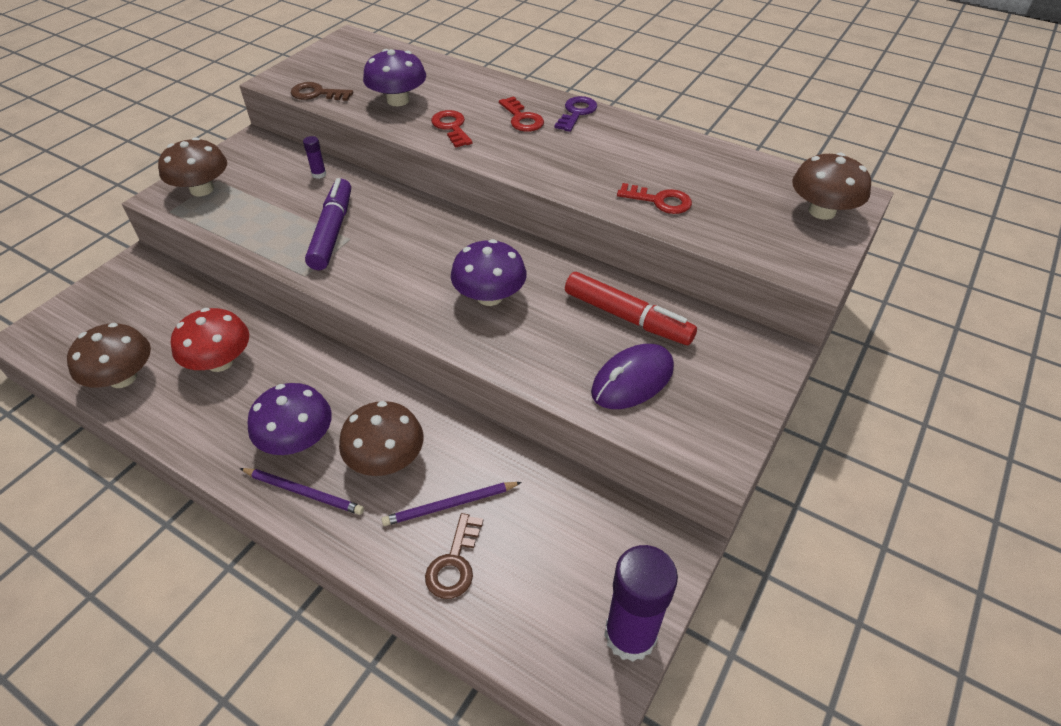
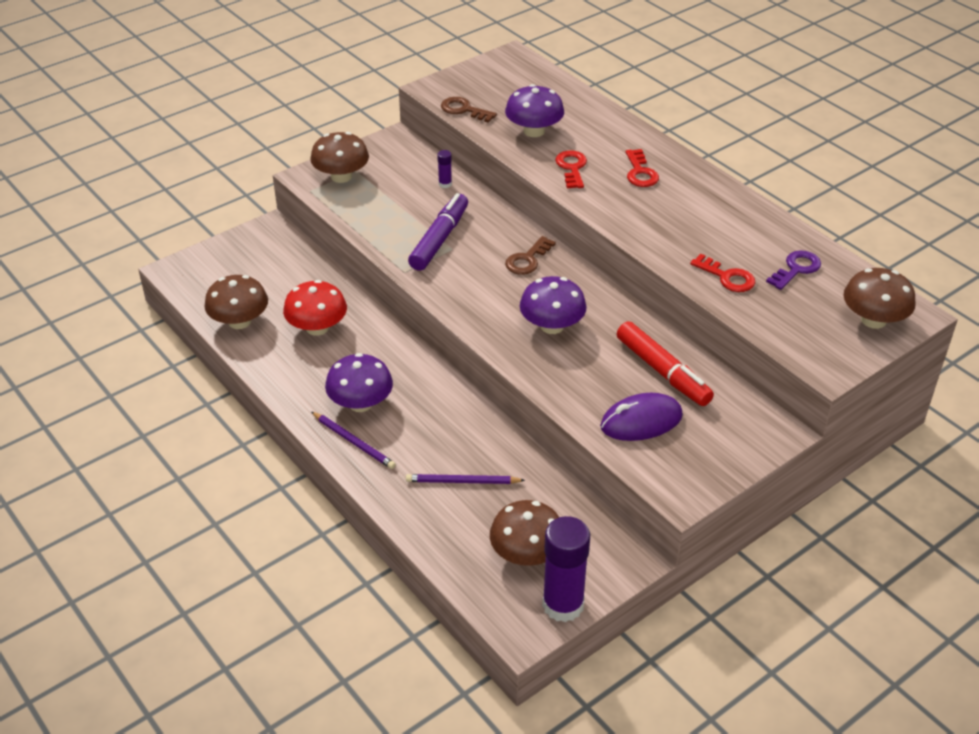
camera: 20 degrees right, 5 degrees down
(386, 459) = (425, 435): brown mushroom -> brown mushroom (526, 554)
(454, 563) = (450, 521): brown key -> brown key (527, 260)
(576, 113) = (695, 177): purple key -> purple key (796, 269)

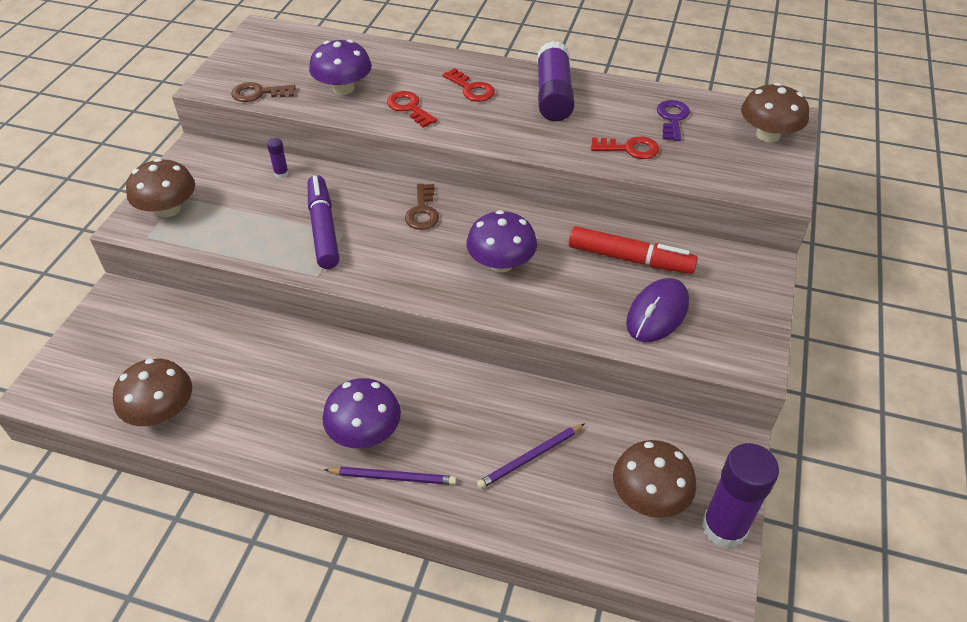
camera: 35 degrees left, 5 degrees up
(317, 328) = (253, 376): red mushroom -> none
(707, 206) = (553, 95): none -> purple glue stick

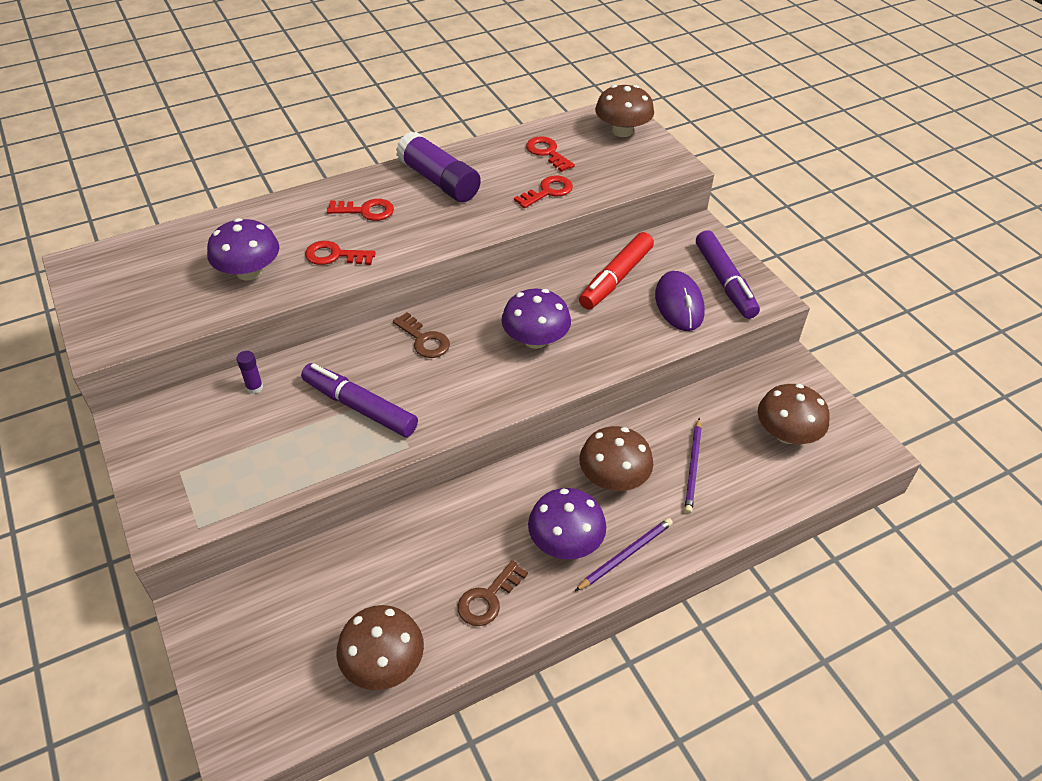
camera: 45 degrees left, 0 degrees up
(168, 209) = (184, 489): brown mushroom -> brown mushroom (613, 478)
(258, 93) = (169, 322): brown key -> brown key (488, 598)
(629, 259) = (616, 278): red marker -> red marker turned 150 degrees clockwise
(672, 119) = (547, 153): purple key -> red key
(724, 527) = (844, 419): purple glue stick -> none
(727, 322) = (724, 281): none -> purple marker

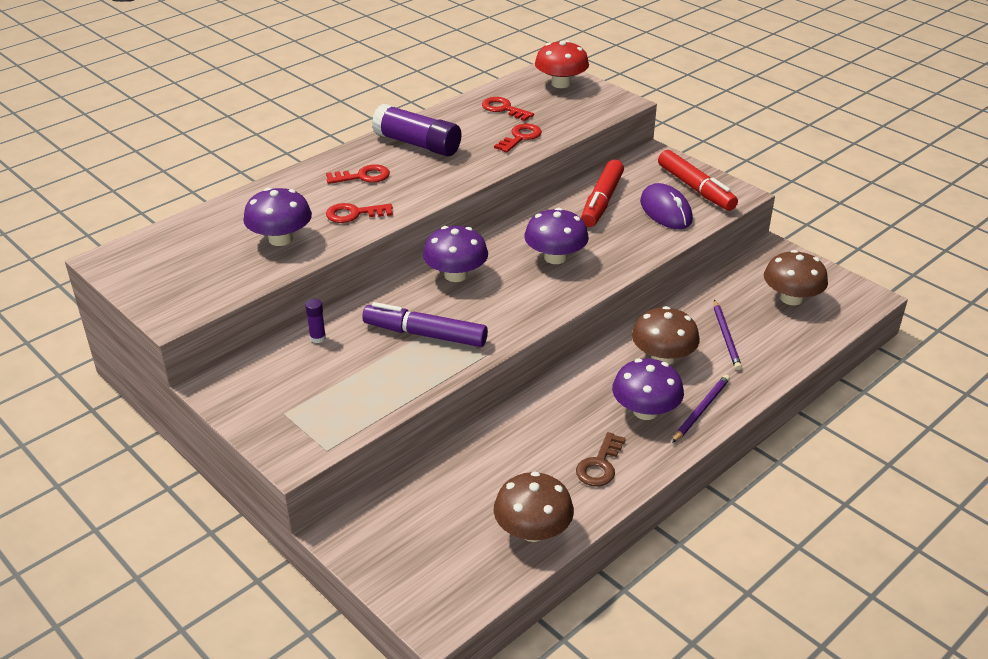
camera: 15 degrees left, 10 degrees down
(424, 340) = (456, 275): brown key -> purple mushroom
(622, 131) = (561, 83): brown mushroom -> red mushroom
(724, 281) = (695, 188): purple marker -> red marker

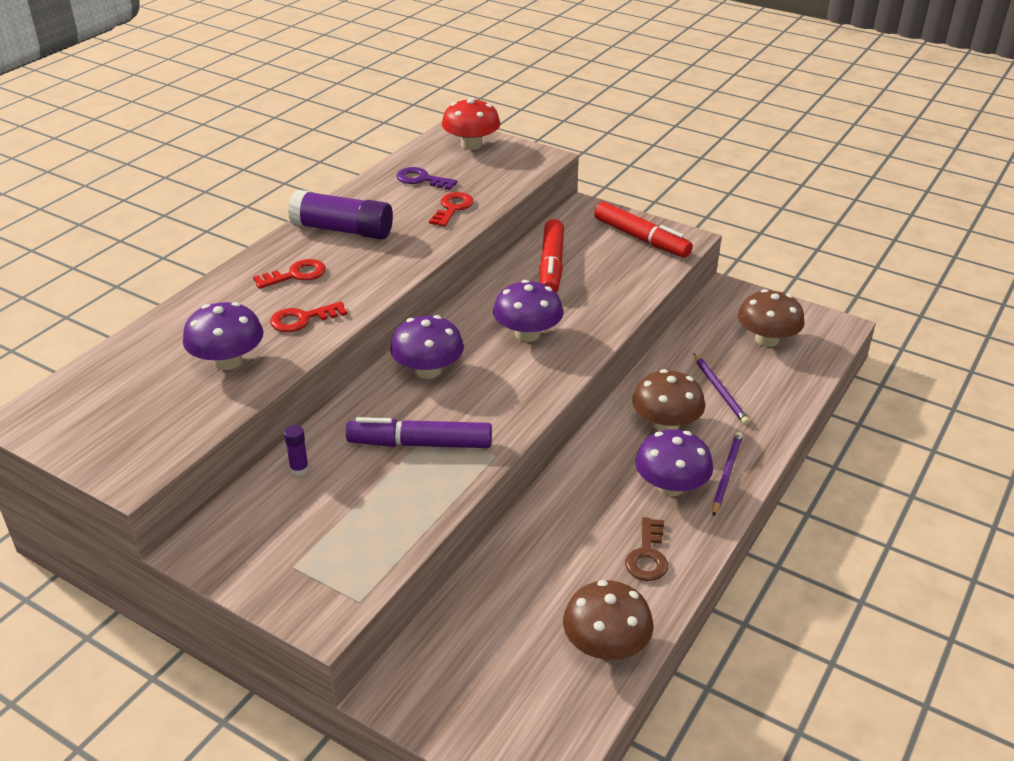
camera: 15 degrees left, 0 degrees up
(503, 109) = (421, 179): red key -> purple key
(665, 211) = (621, 267): purple mouse -> none

